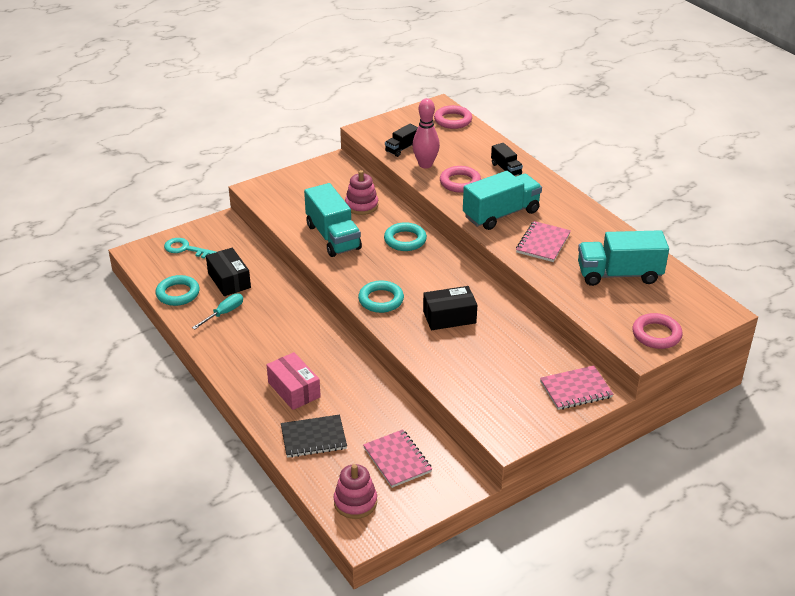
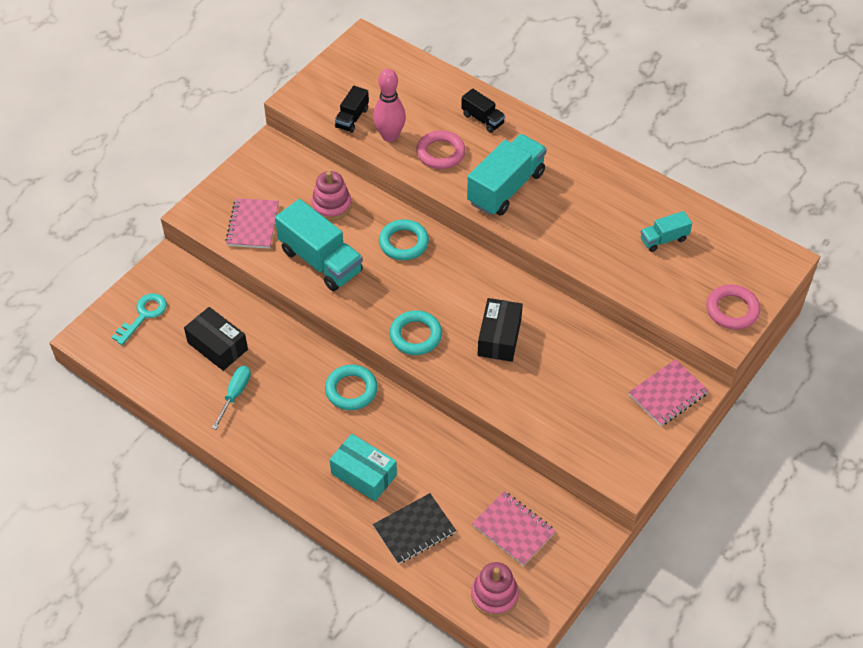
camera: 20 degrees left, 15 degrees up
(178, 293) = (167, 382): turquoise ring -> turquoise ring (351, 390)
(186, 249) = (143, 315): turquoise key -> turquoise key turned 120 degrees clockwise
(294, 390) = (364, 474): pink box -> turquoise box
(449, 317) = (499, 337): black box -> black box turned 45 degrees counterclockwise
(453, 120) = (390, 59): pink ring -> none
(543, 243) = (568, 218): pink notebook -> pink notebook (253, 225)
(619, 274) = (663, 239): turquoise truck -> turquoise truck, size x0.52

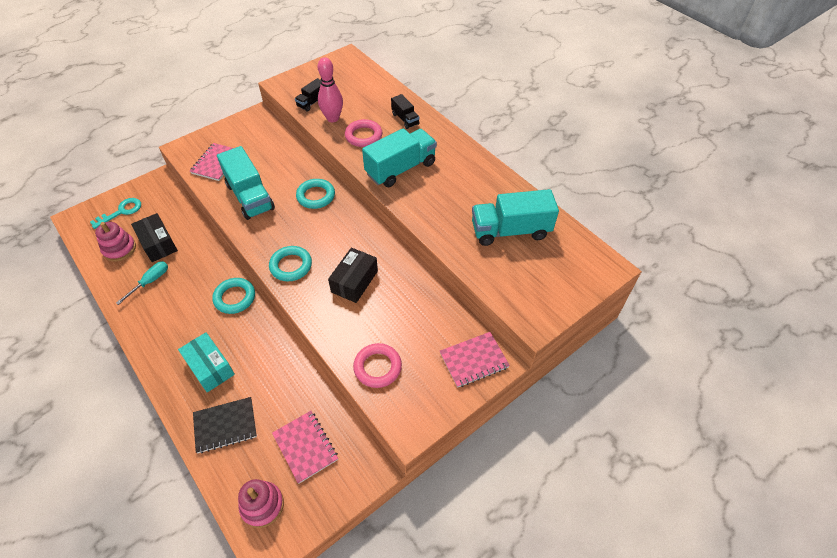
camera: 15 degrees right, 0 degrees up
(331, 205) = (278, 160): pink stacking toy -> pink stacking toy (119, 249)
(663, 239) = (510, 231): turquoise truck -> turquoise truck, size x1.93
(732, 310) = (549, 300): pink ring -> pink ring (377, 367)

